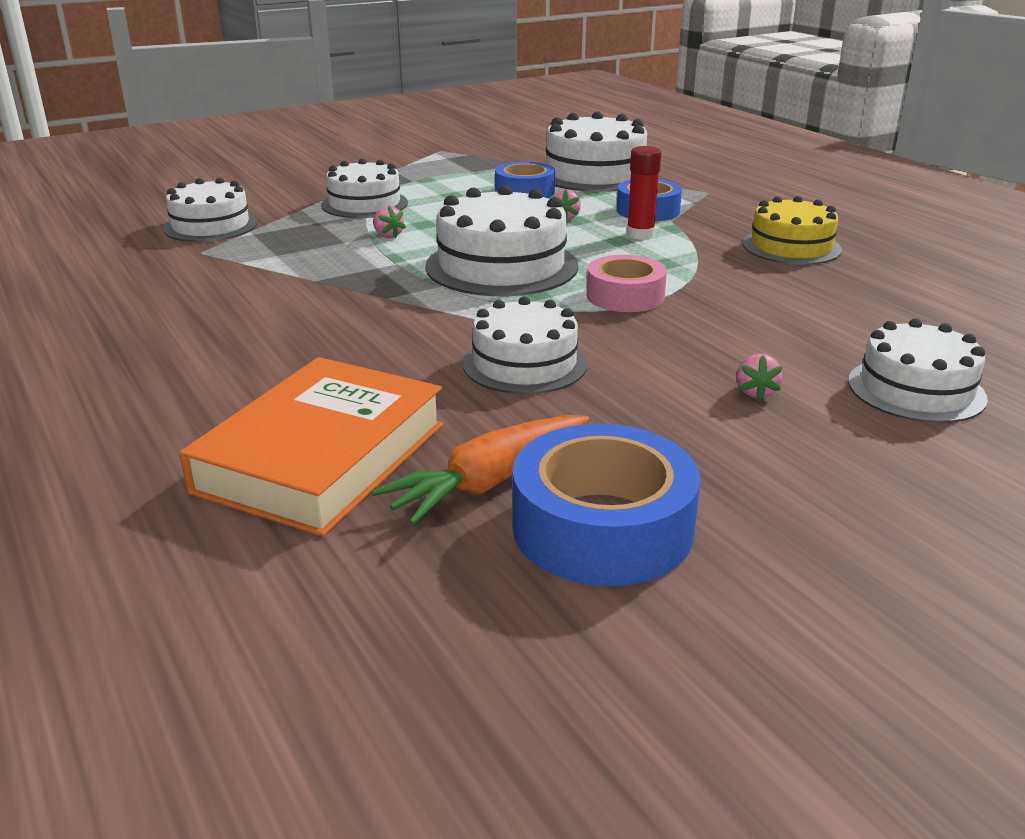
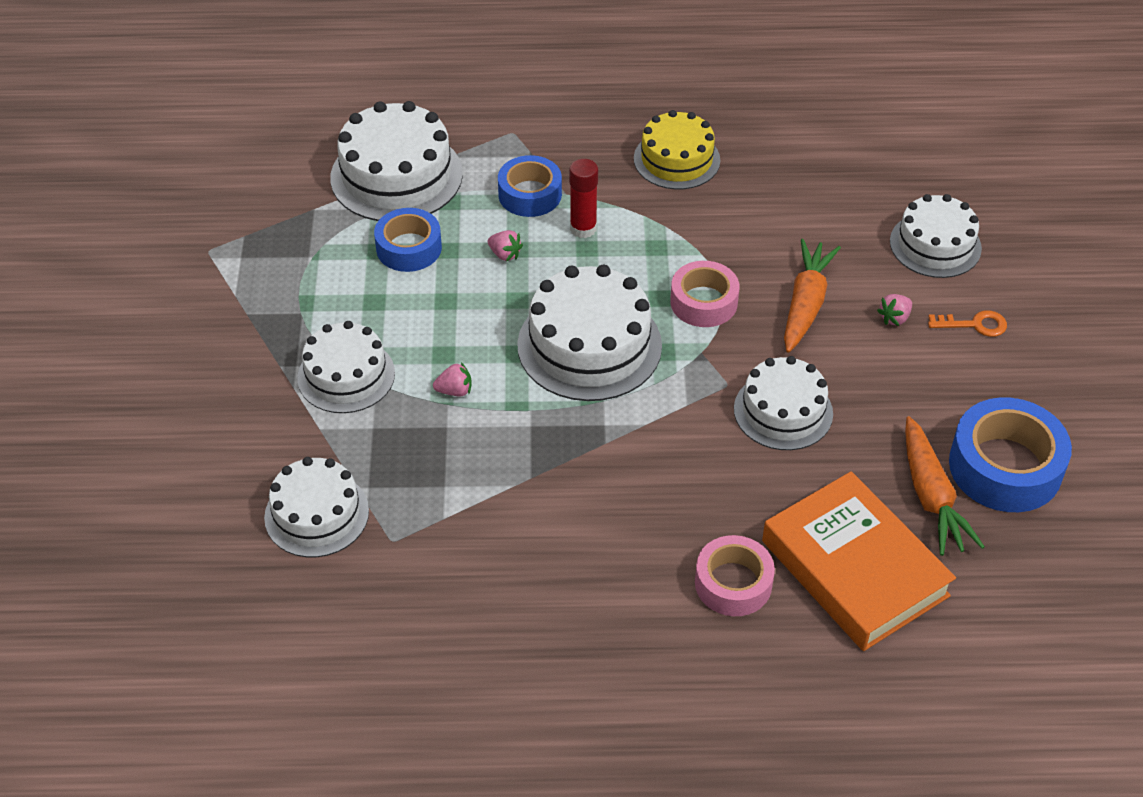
camera: 60 degrees left, 20 degrees up
(247, 393) = (733, 583): none -> pink tape
(699, 341) = (806, 303): none -> orange carrot
(755, 392) = (894, 318): pink strawberry -> pink strawberry turned 105 degrees clockwise
(827, 445) = (974, 325): none -> orange key

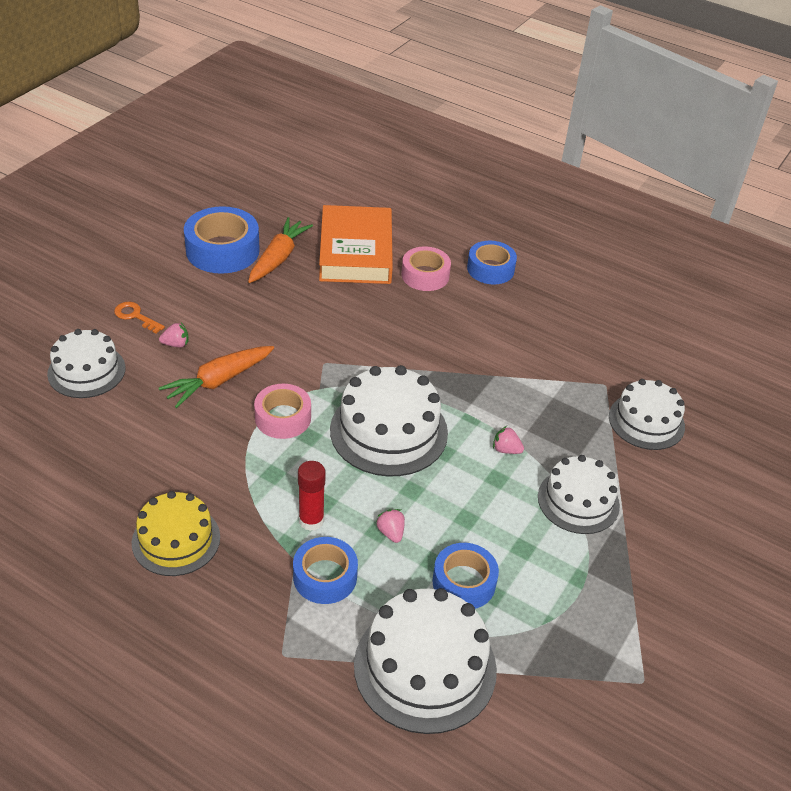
camera: 150 degrees left, 5 degrees down
(659, 651) = (490, 269): none -> blue tape
(783, 411) = (308, 332): white cake -> none

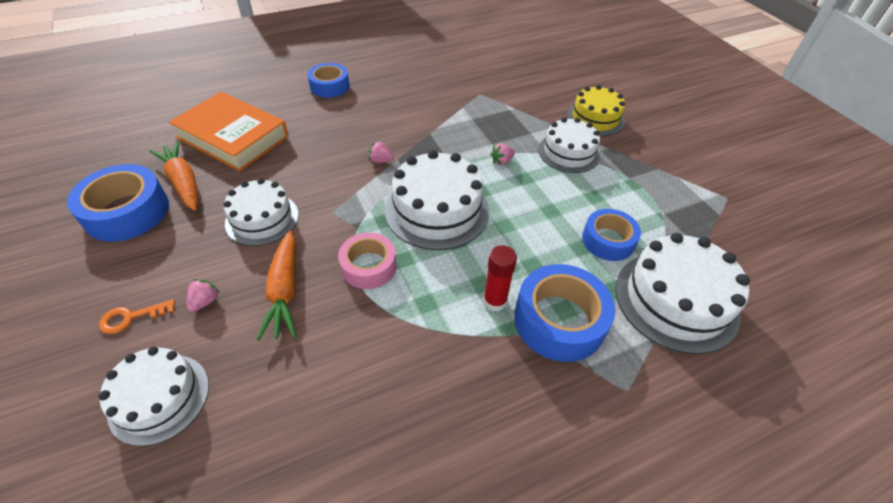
camera: 55 degrees left, 5 degrees up
(176, 540) = (451, 417): yellow cake -> yellow cake (595, 118)
(325, 577) = (559, 320): blue tape -> blue tape, size x1.53
(391, 532) = (538, 258): pink strawberry -> pink strawberry (381, 161)
(425, 275) = (300, 116): pink tape -> none
(646, 421) = (523, 94): white cake -> white cake (262, 219)

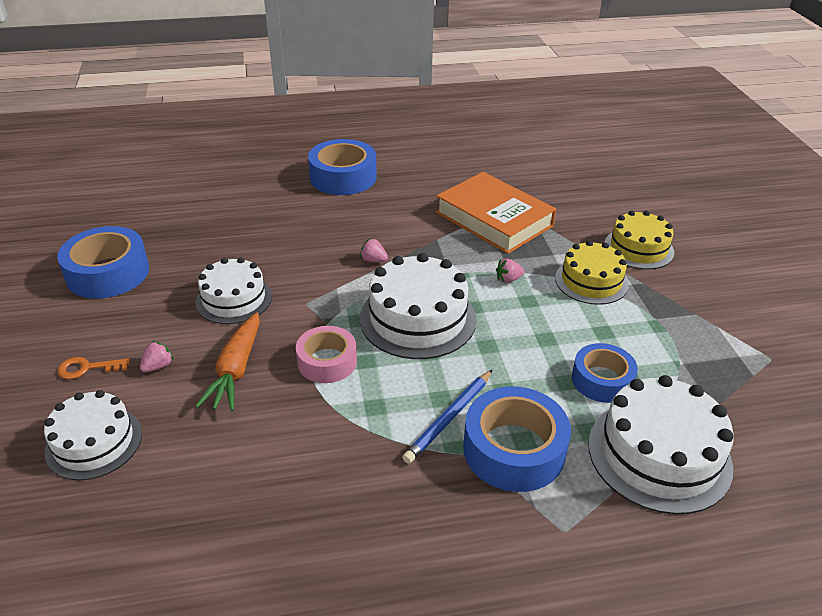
camera: 15 degrees right, 10 degrees down
(183, 182) = (167, 253): orange carrot -> none
(233, 137) = (227, 216): orange book -> orange book (494, 219)
(330, 86) = (343, 177): blue tape -> blue tape, size x1.53
(495, 301) = (449, 418): red glue stick -> blue pencil
(568, 152) = (591, 281): white cake -> yellow cake

